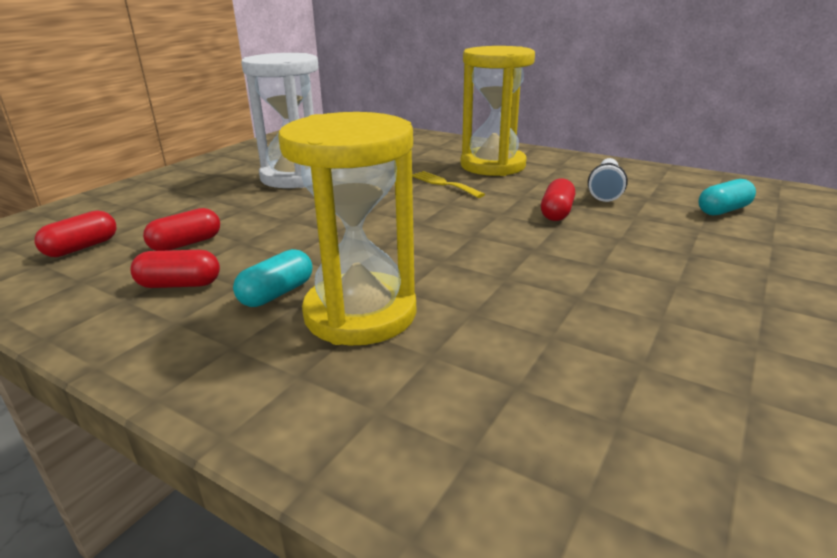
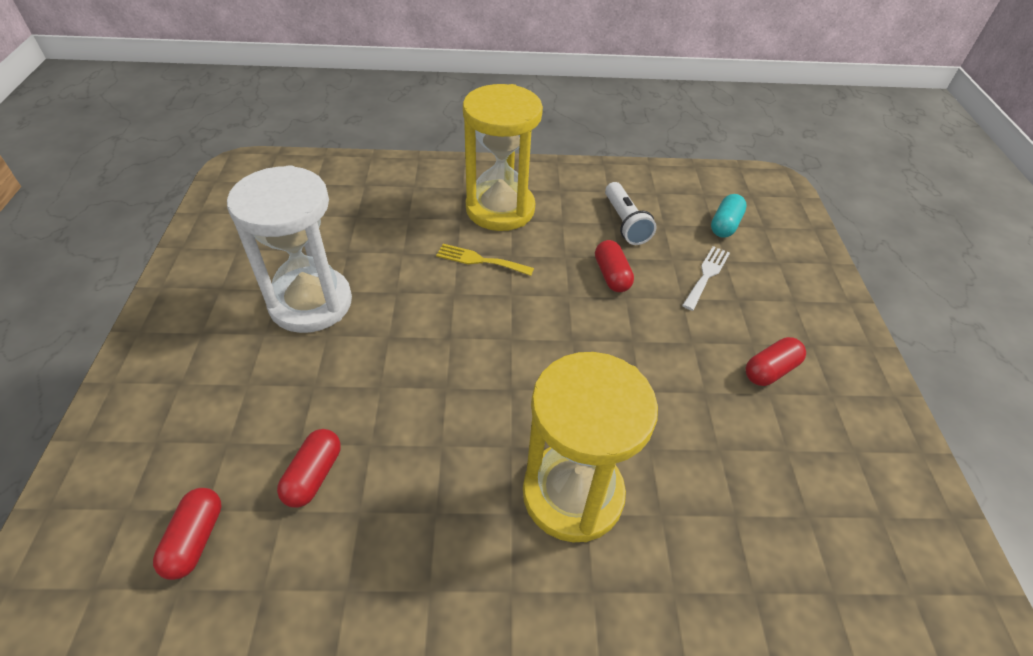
camera: 35 degrees left, 20 degrees up
(179, 285) = (377, 540): red capsule -> red capsule (770, 370)
(277, 293) = (481, 504): turquoise capsule -> none
(665, 232) = (706, 275): none -> white fork

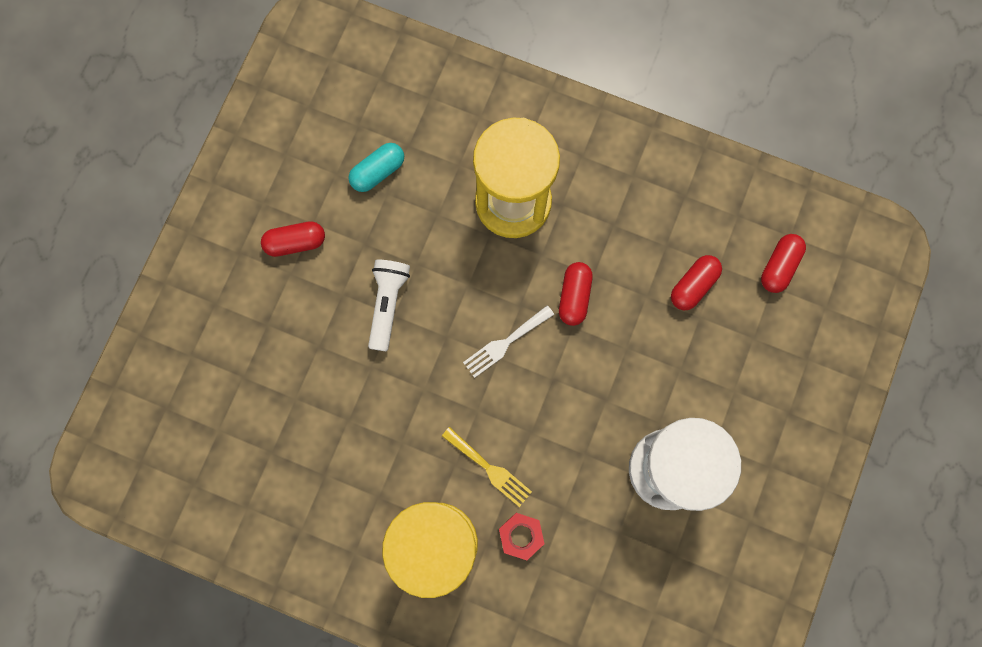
camera: 155 degrees left, 30 degrees up
(434, 229) = (521, 536): none -> red nut
(611, 275) = (369, 399): red capsule -> red capsule (574, 296)
(625, 223) = (311, 469): white flashlight -> white flashlight (387, 304)
(706, 275) = (275, 365): white fork -> white fork (505, 343)
(725, 225) = (206, 427): turquoise capsule -> turquoise capsule (378, 172)

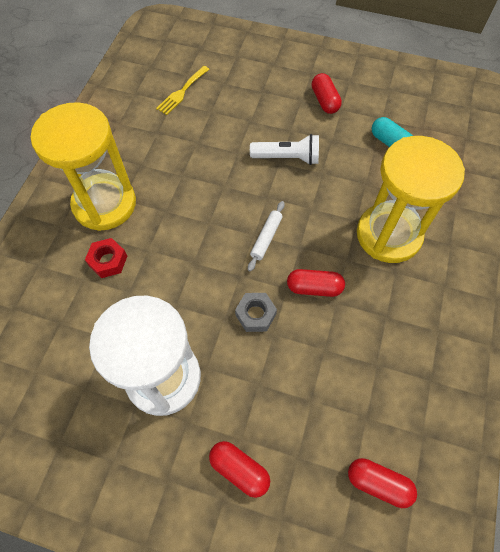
camera: 85 degrees right, 15 degrees down
(489, 469) = (162, 235): yellow fork -> yellow fork (182, 92)
(505, 343) = (266, 238): white fork -> white rolling pin
(602, 365) = (255, 314): none -> grey nut
(693, 285) = (342, 393): red capsule -> red capsule (239, 469)

